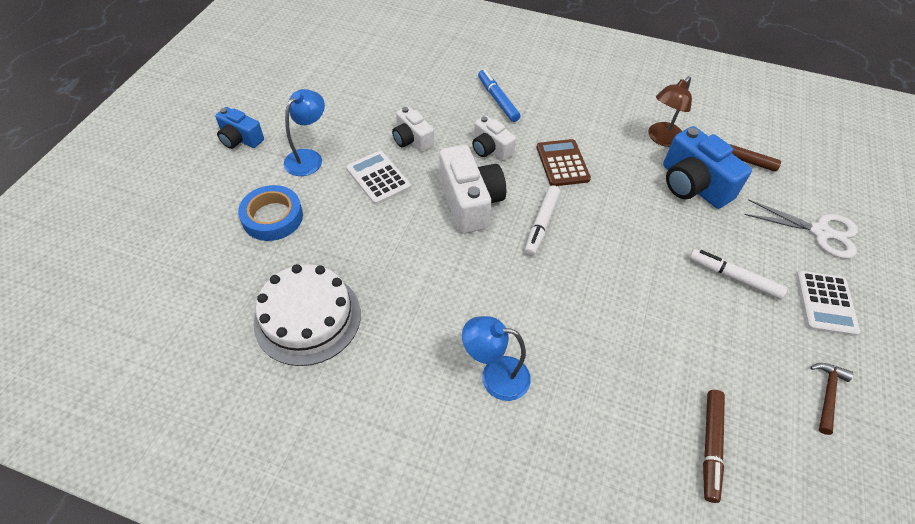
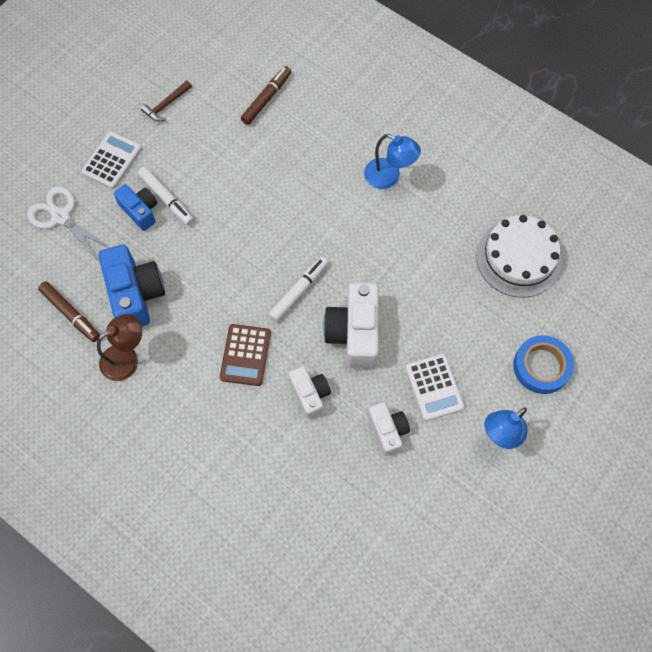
camera: 160 degrees left, 15 degrees up
(240, 139) = (571, 484): blue camera -> blue camera (140, 211)
(498, 100) = (273, 467): blue marker -> none

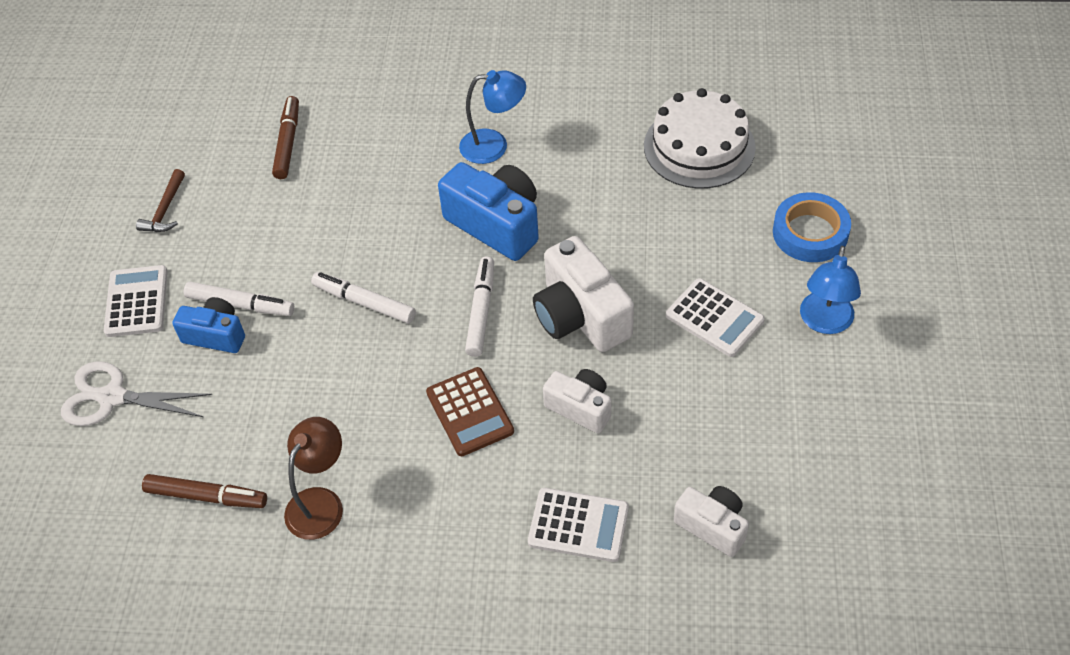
camera: 30 degrees left, 15 degrees down
(135, 294) = (278, 426): blue camera -> blue camera (496, 224)
(236, 242) = (364, 302): none -> white marker
(255, 468) = (578, 525): none -> white calculator
(387, 431) = (700, 391): white camera -> white camera (712, 526)

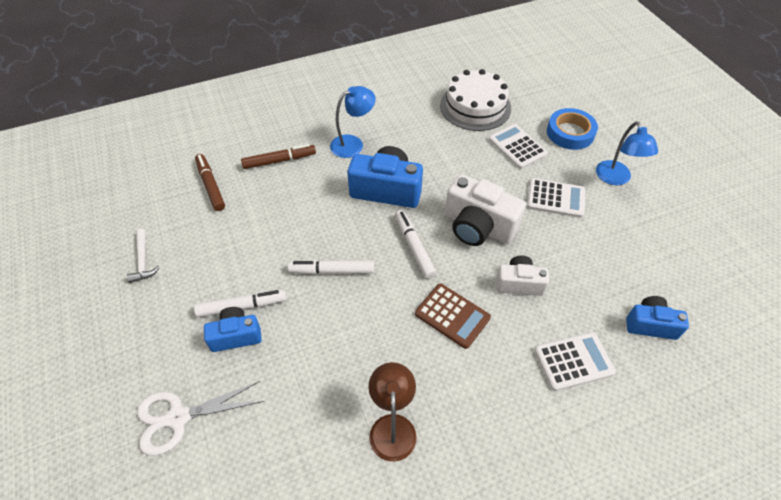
camera: 30 degrees left, 0 degrees up
(136, 302) = (157, 335): white calculator -> white calculator (517, 147)
(165, 209) = (143, 260): brown hammer -> white hammer
(206, 496) = (302, 463): brown marker -> brown marker (279, 161)
(712, 526) = (650, 325): white camera -> blue camera

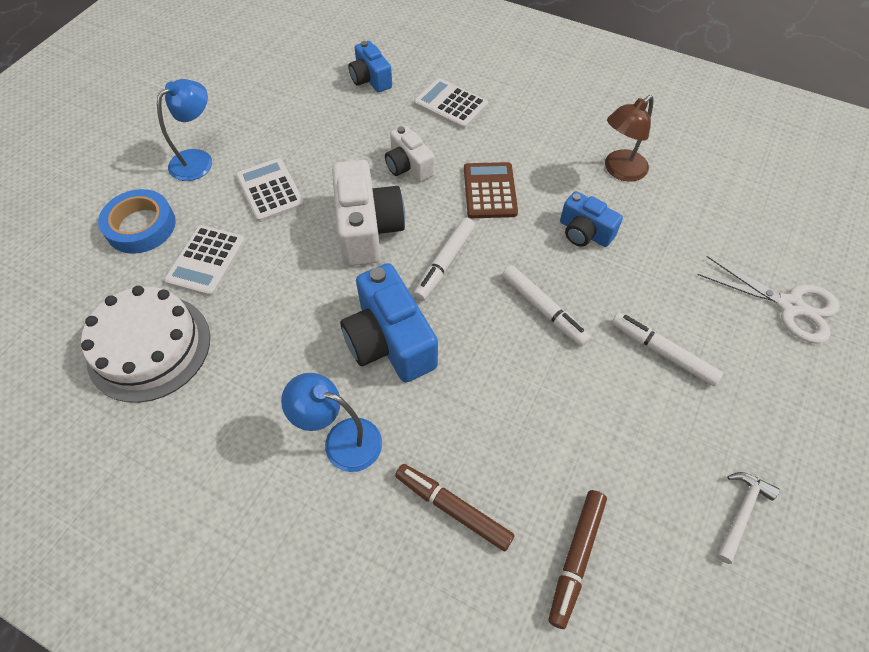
camera: 130 degrees left, 5 degrees up
(236, 336) = (690, 330): blue camera -> blue camera (584, 232)

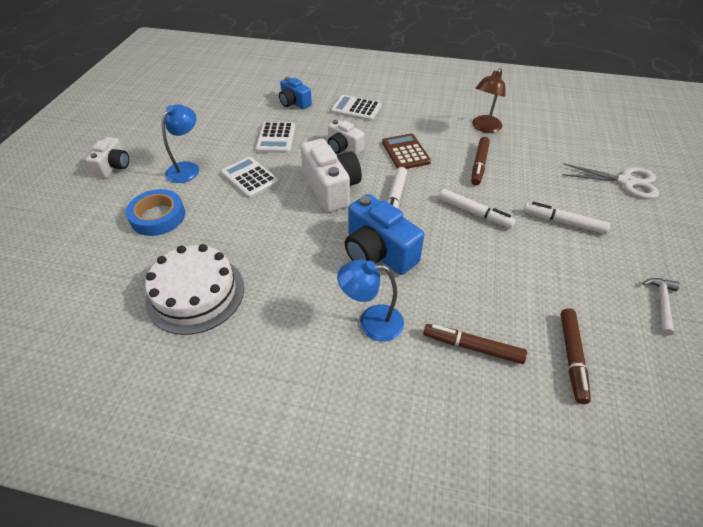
camera: 15 degrees left, 10 degrees down
(112, 139) = (114, 166): none -> white camera
(206, 261) = (219, 229): white calculator -> white calculator (276, 138)
(584, 232) = (479, 165): blue camera -> brown marker

